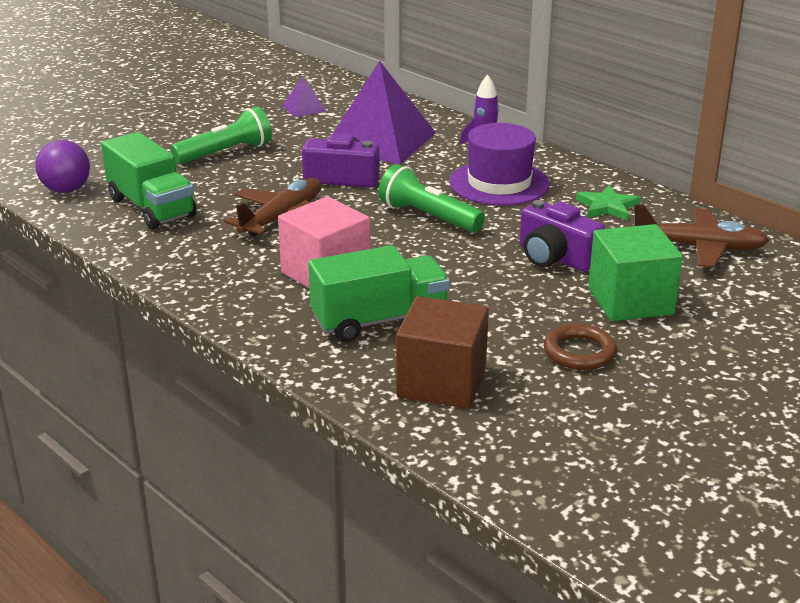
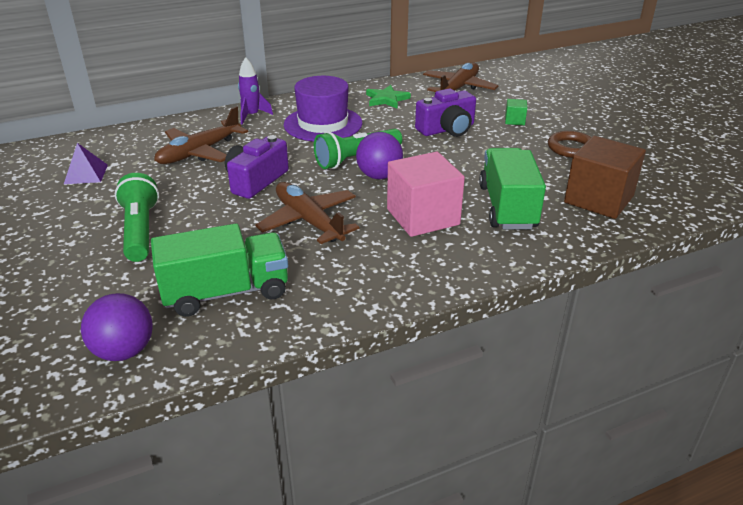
camera: 70 degrees left, 5 degrees up
(380, 140) = (199, 152): purple pyramid -> brown plane
(398, 236) = (379, 176): none -> purple ball
(630, 301) = (514, 120): green cube -> green cube, size x0.44

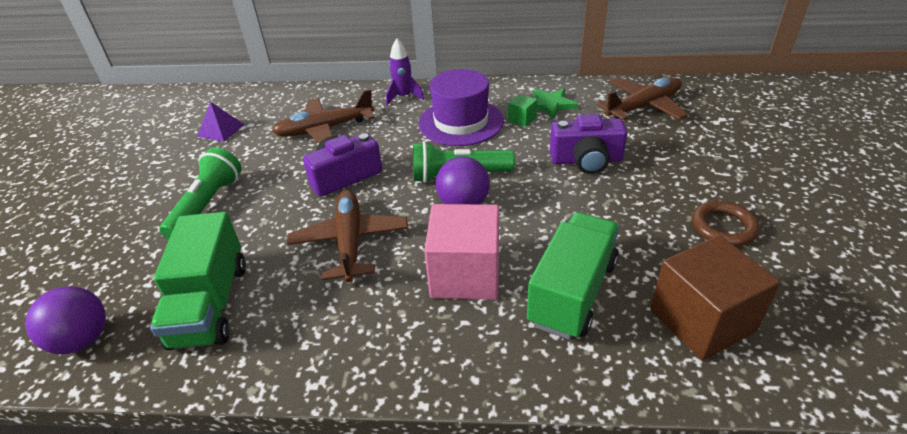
camera: 30 degrees right, 5 degrees up
(226, 292) = (210, 304): green truck -> green truck turned 75 degrees clockwise
(514, 120) = (678, 167): green cube -> green cube (522, 119)

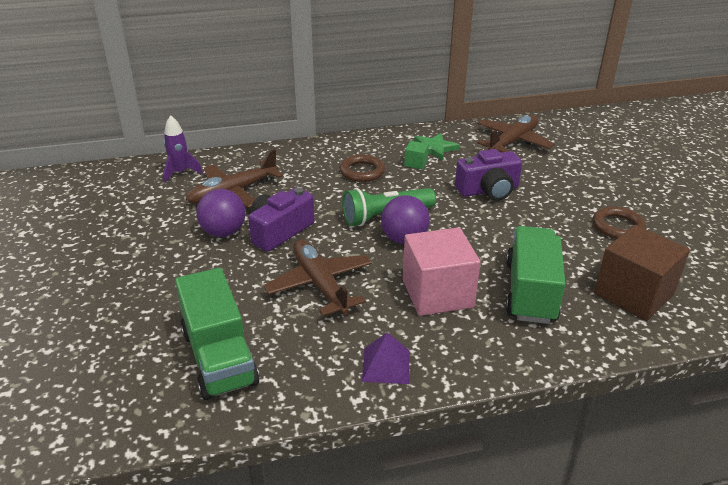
camera: 20 degrees left, 5 degrees down
(82, 340) = (107, 411): purple ball -> purple ball (223, 232)
(207, 205) = (155, 275): green flashlight -> none
(221, 130) = (121, 206): purple pyramid -> purple pyramid (386, 365)
(403, 97) = (294, 155): purple rocket -> purple rocket (180, 173)
(461, 122) = (362, 172): purple hat -> brown ring

